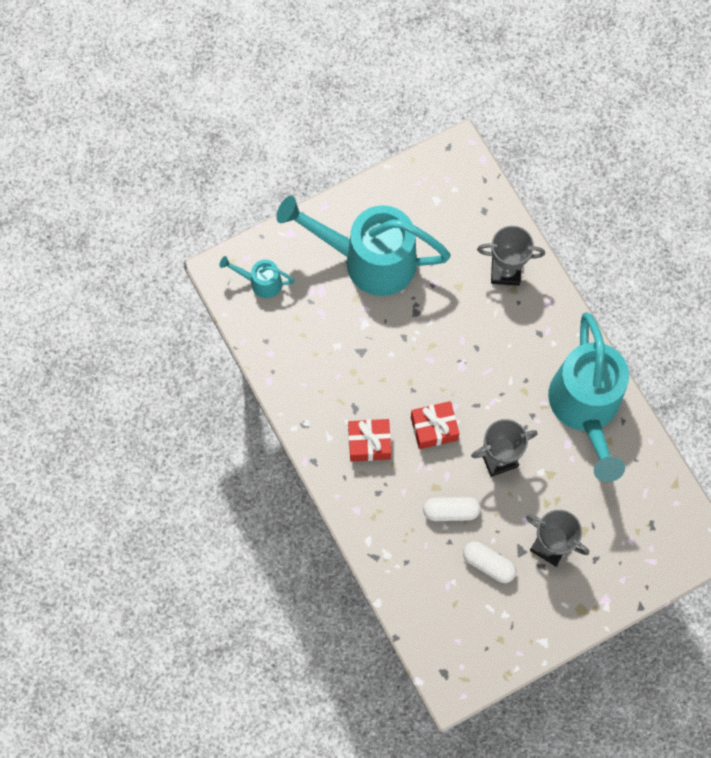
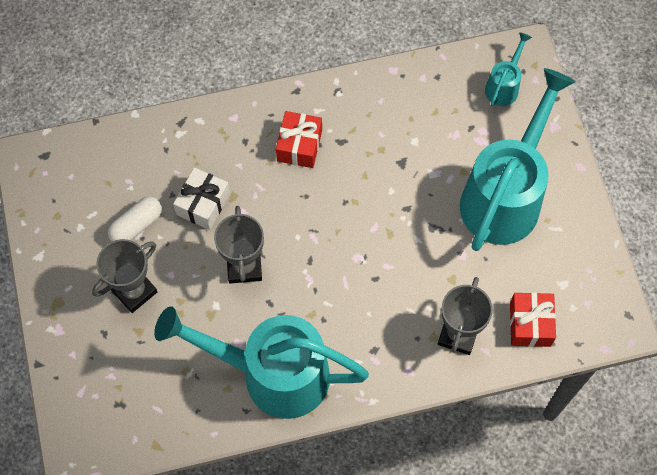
camera: 105 degrees right, 5 degrees down
(434, 428) = (296, 211): red gift -> red gift (530, 324)
(451, 511) = (203, 204): white capsule -> white gift

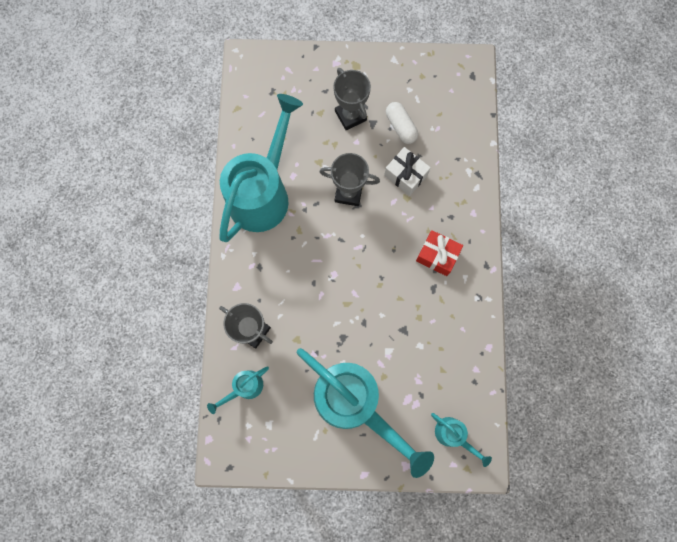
camera: 105 degrees right, 10 degrees up
(530, 324) = (245, 387): red gift -> turquoise watering can

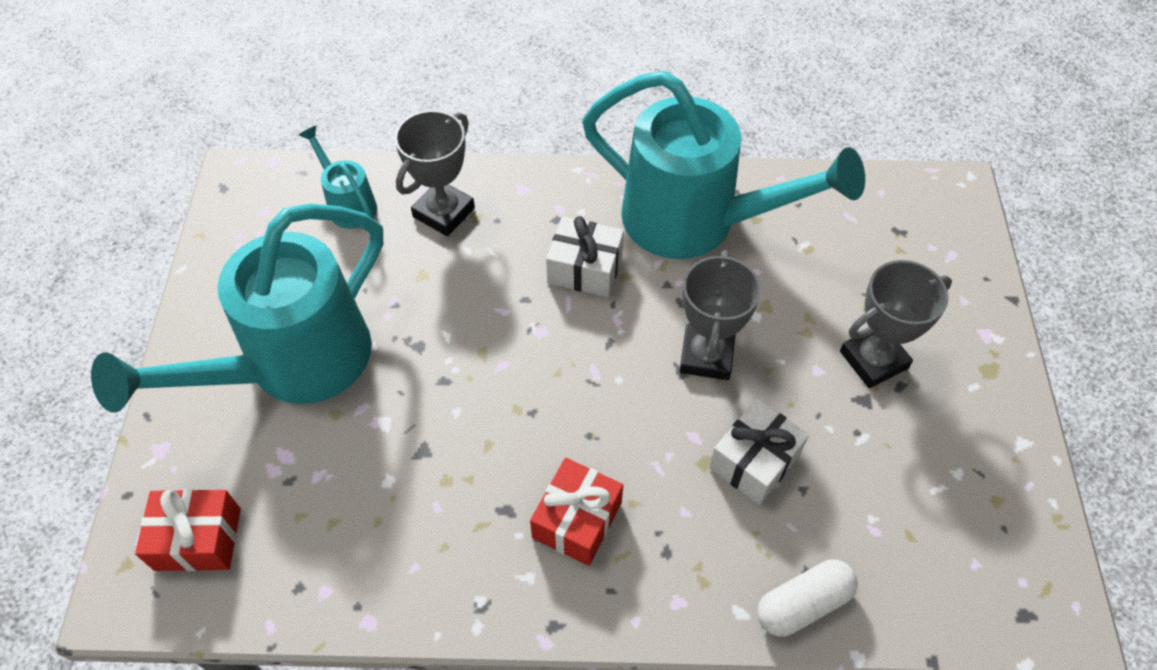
camera: 90 degrees right, 20 degrees down
(294, 251) = (585, 269): none -> white gift
(400, 127) = (865, 454): white capsule -> white capsule (803, 604)
(453, 435) = (198, 539): turquoise watering can -> red gift

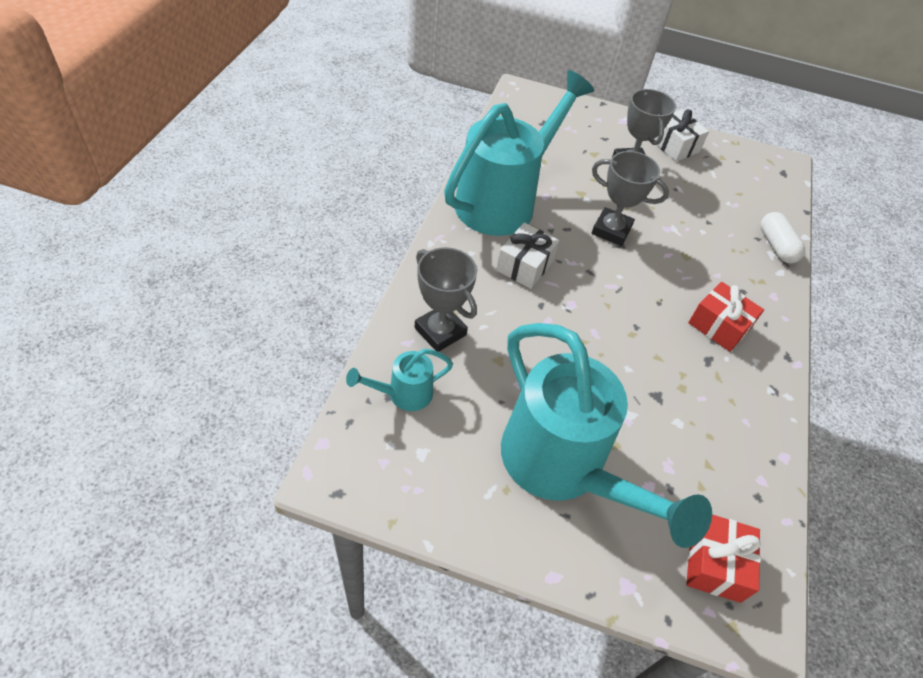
camera: 80 degrees left, 5 degrees down
(754, 461) = (688, 235): white gift -> white gift (674, 146)

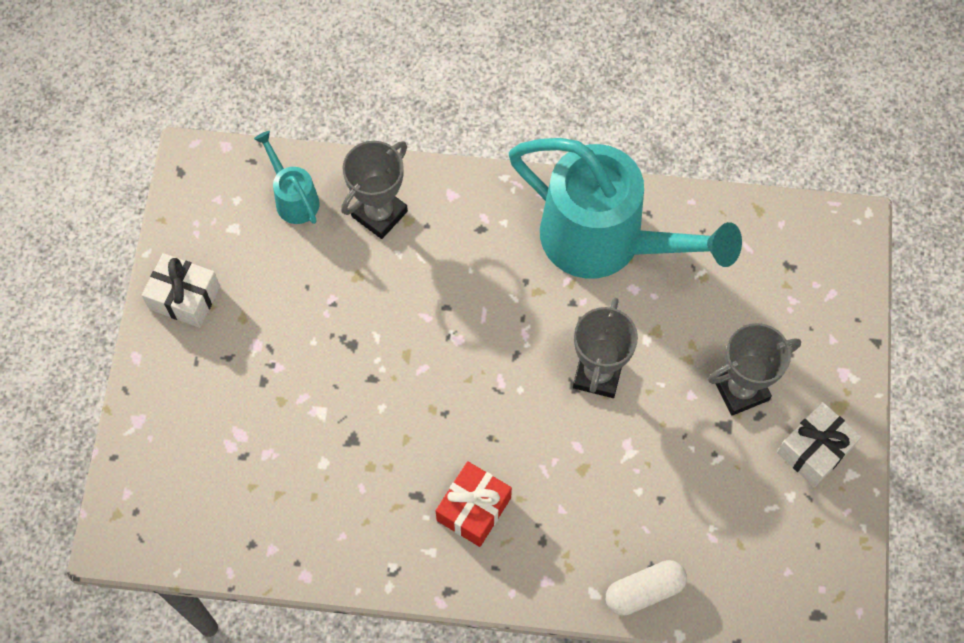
camera: 85 degrees right, 15 degrees up
(524, 266) = (501, 281): white gift -> white gift (184, 297)
(562, 467) = (245, 353): turquoise watering can -> none
(714, 564) = (172, 498): red gift -> none

